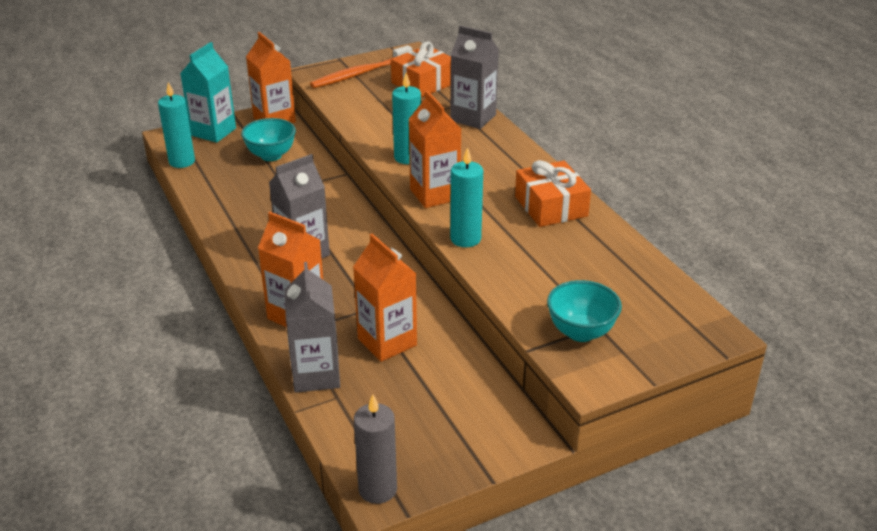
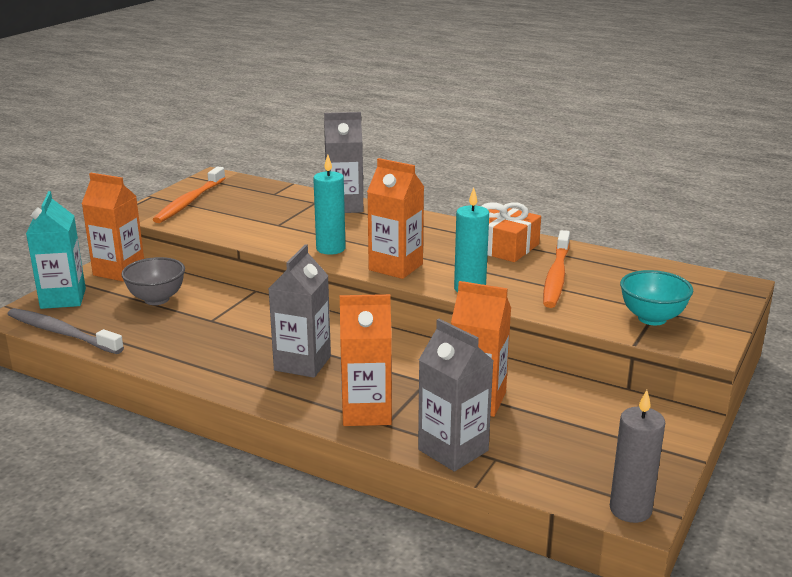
camera: 35 degrees left, 10 degrees down
(182, 161) = (62, 333): turquoise candle -> grey toothbrush
(271, 155) = (157, 299): turquoise bowl -> grey bowl
(423, 83) = (262, 194): orange gift -> none
(556, 255) = (556, 276): none -> orange toothbrush

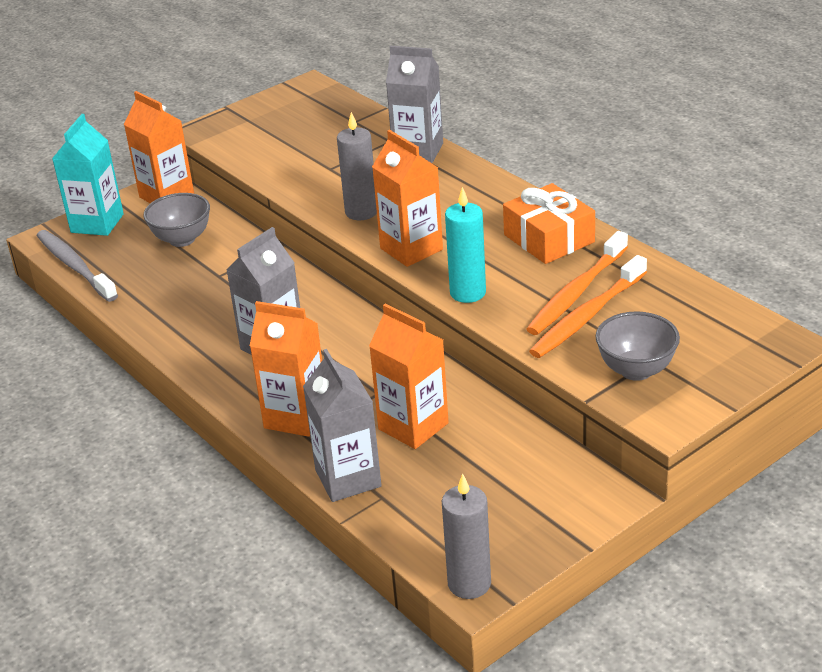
camera: 25 degrees right, 10 degrees up
(189, 202) = (260, 121): orange toothbrush -> orange toothbrush (587, 316)
(330, 249) = (361, 212): turquoise candle -> grey candle
(652, 318) = (636, 370): turquoise bowl -> grey bowl

